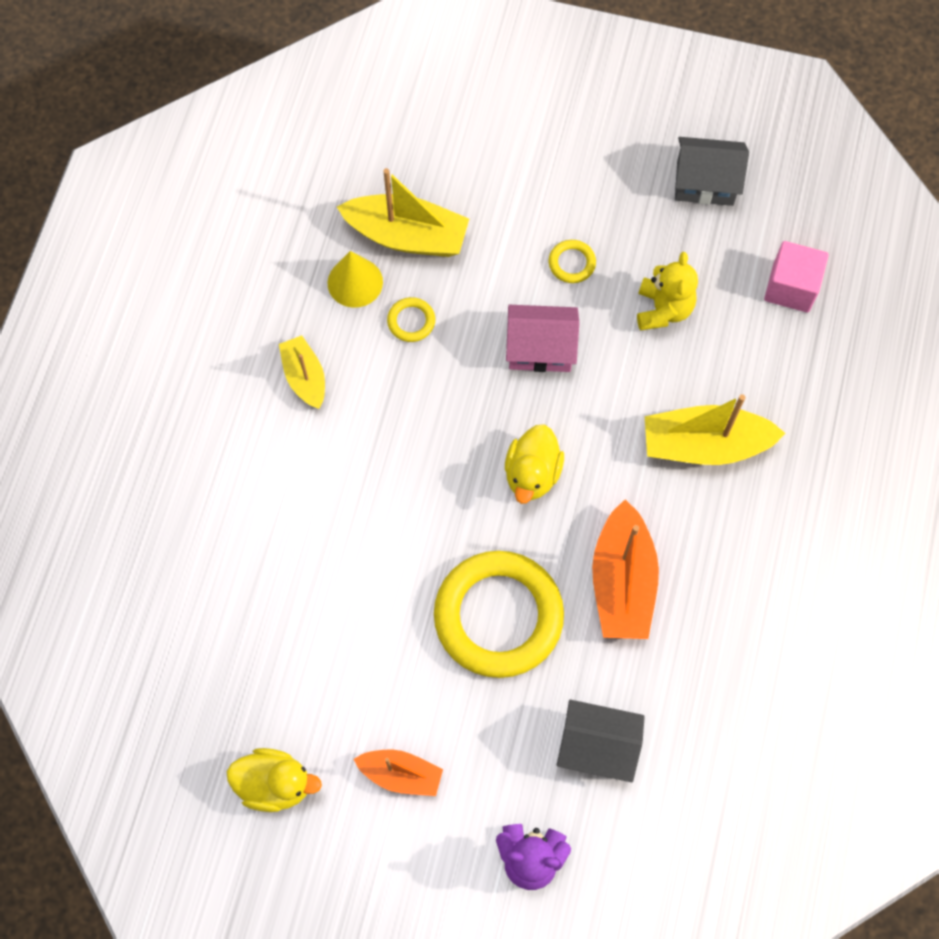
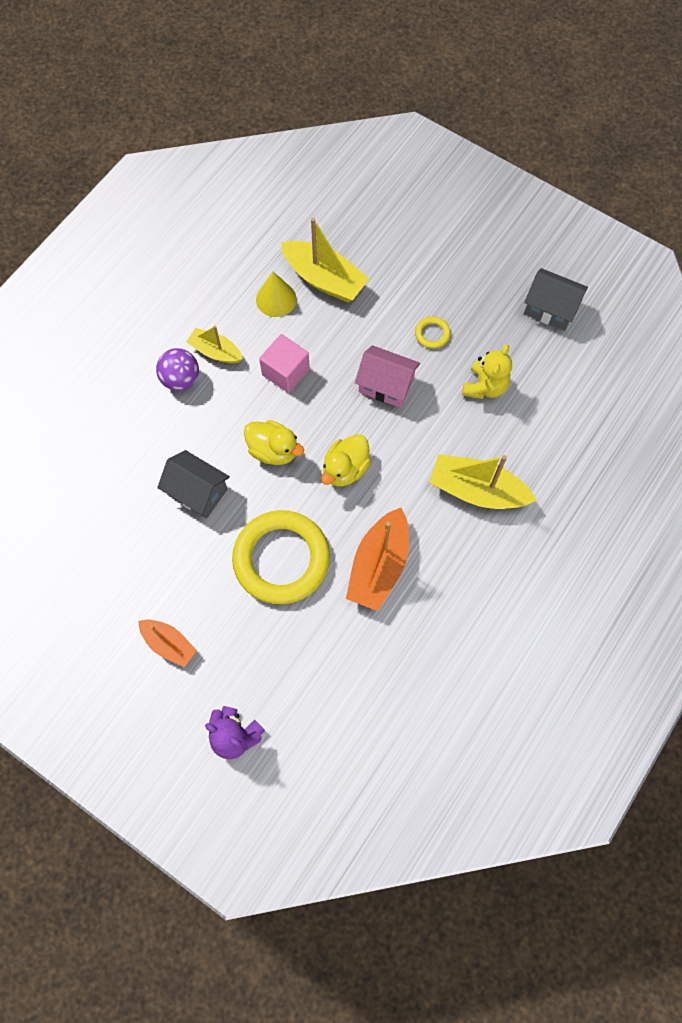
camera: 20 degrees right, 0 degrees up
(274, 429) = (181, 379): none -> purple ball
(275, 784) = (81, 619): yellow duck -> yellow duck (273, 450)
(305, 377) = (215, 351): yellow boat -> yellow boat turned 60 degrees counterclockwise
(411, 321) = (303, 337): yellow ring -> none
(597, 747) = (314, 675): grey house -> grey house (197, 492)
(791, 287) = (584, 401): pink cube -> pink cube (285, 372)

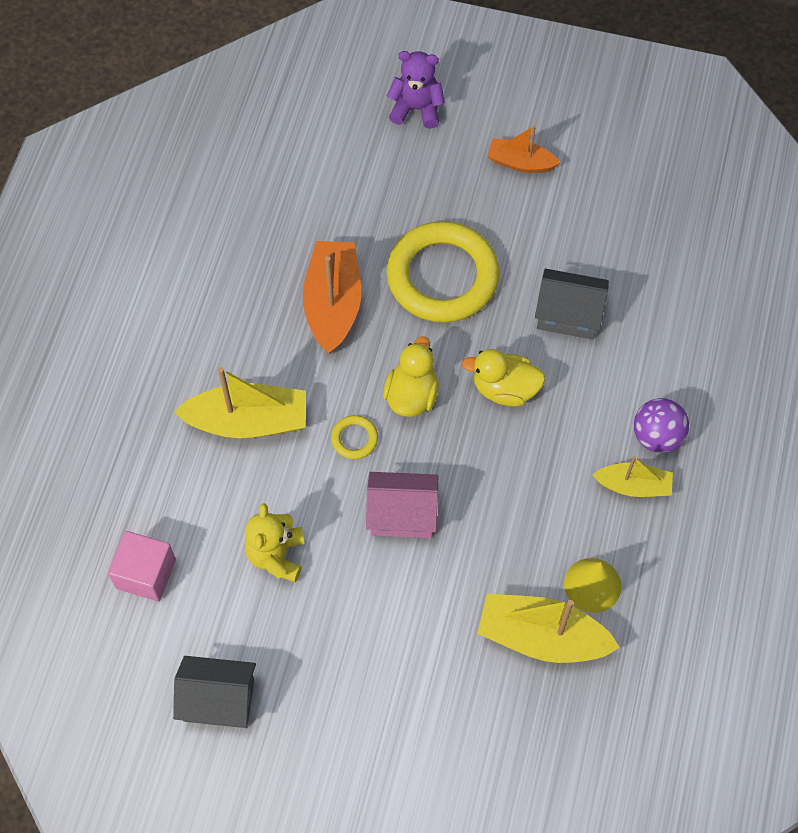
camera: 160 degrees right, 5 degrees down
(285, 372) = (534, 489): pink cube -> pink cube (146, 574)
(432, 334) = (368, 606): yellow ring -> yellow ring (354, 439)

